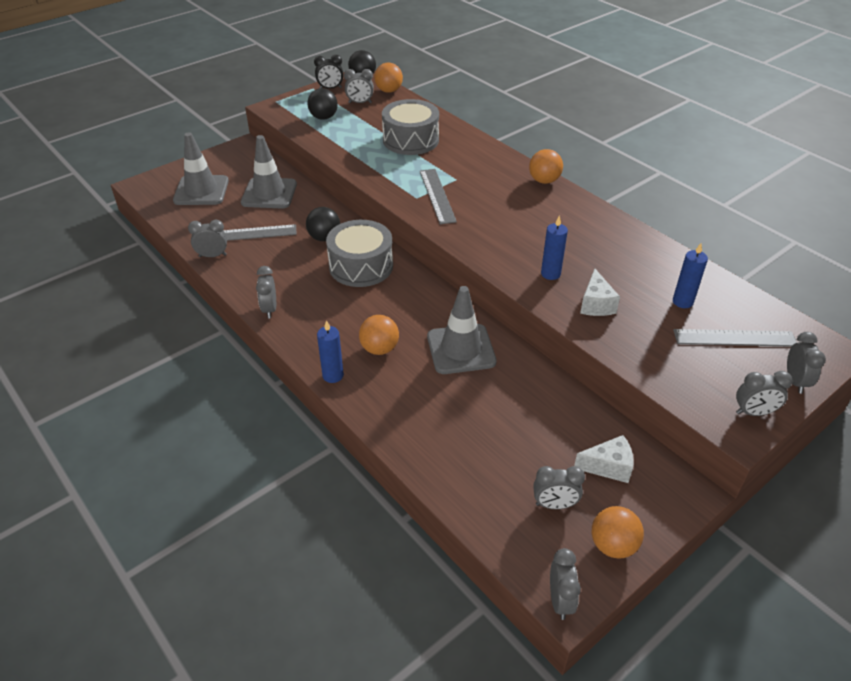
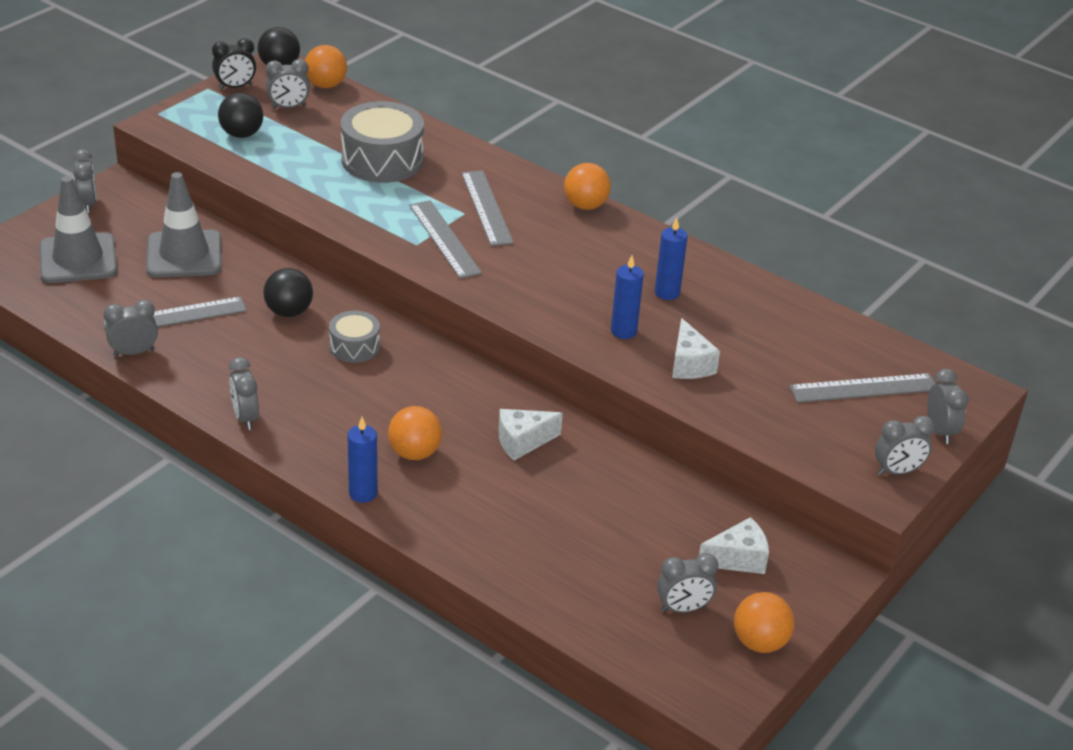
camera: 15 degrees left, 5 degrees down
(361, 266) = (354, 346): grey drum -> grey drum, size x0.55
(461, 349) = (522, 442): grey traffic cone -> white cheese
(473, 177) = (486, 207): none -> grey ruler
(560, 600) = (711, 706): grey clock -> grey clock (88, 204)
(682, 302) = (795, 350): blue candle -> blue candle (667, 293)

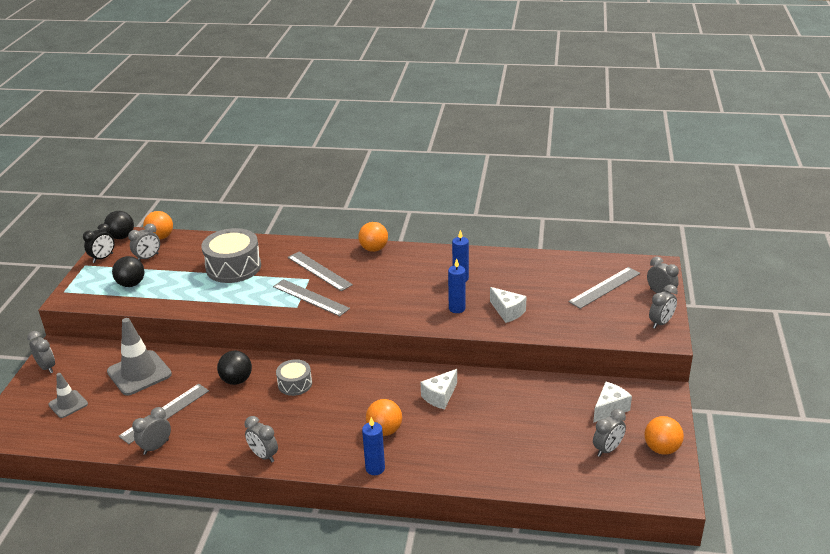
camera: 25 degrees left, 5 degrees down
(78, 259) = (68, 404): grey traffic cone -> grey traffic cone, size x0.57

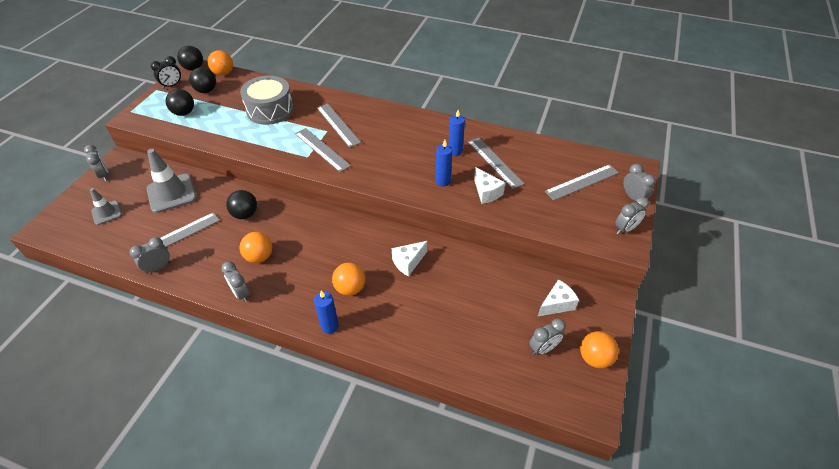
camera: 10 degrees right, 15 degrees up
(148, 258) = (206, 91): grey clock -> black ball
(295, 384) = (290, 227): grey drum -> none
(374, 249) = (390, 111): orange ball -> orange ball (259, 257)
(507, 282) = (494, 162): none -> grey ruler

